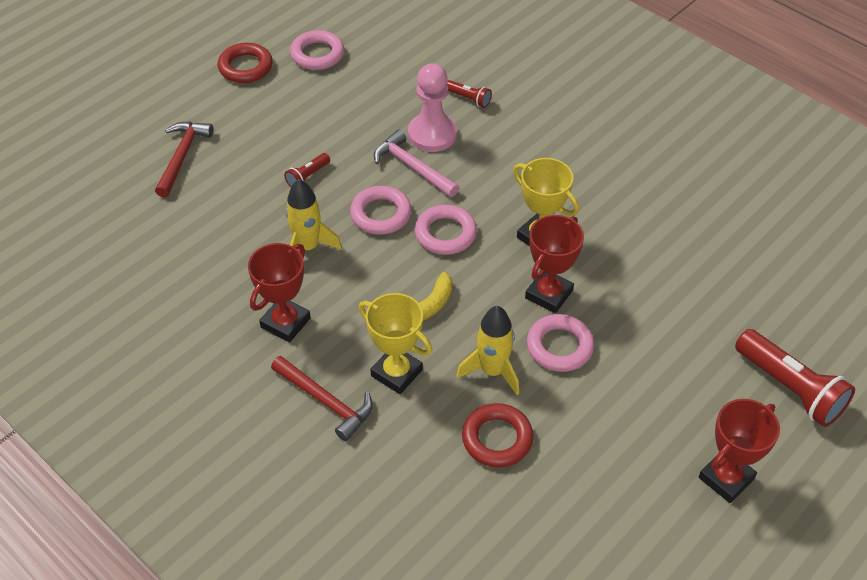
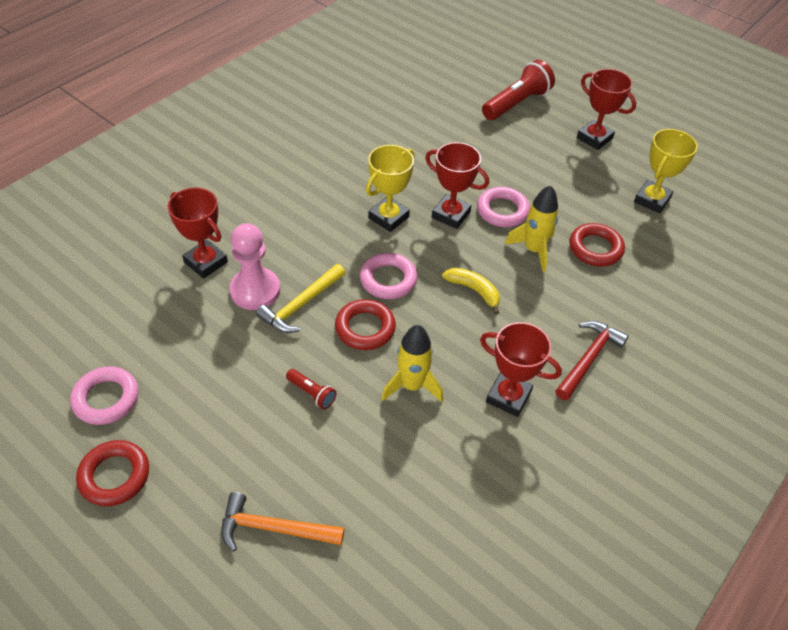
camera: 95 degrees left, 0 degrees up
(182, 156) = (274, 528): red hammer -> orange hammer
(381, 214) = (365, 328): pink ring -> red ring
(396, 373) = (548, 310): yellow trophy -> yellow trophy (652, 200)
(412, 167) = (301, 305): pink hammer -> yellow hammer
(469, 99) = (206, 262): red flashlight -> red trophy

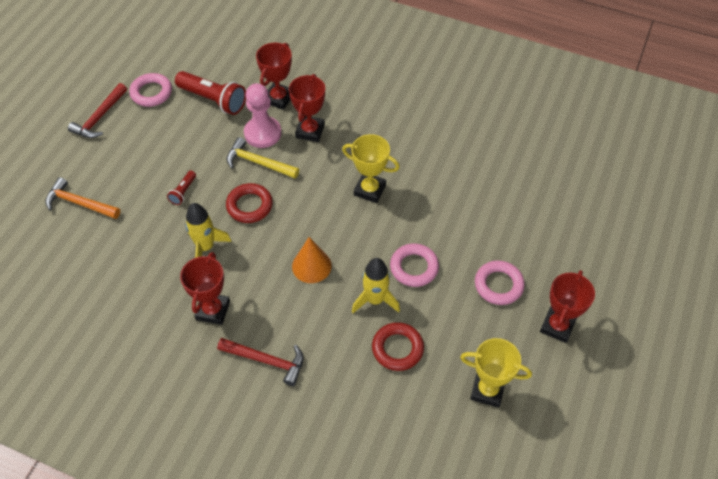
camera: 75 degrees right, 5 degrees up
(115, 476) = (100, 117): red ring -> red hammer
(274, 528) = (79, 203): orange hammer -> orange hammer turned 60 degrees counterclockwise
(388, 279) = (302, 207): pink ring -> pink ring (498, 285)
(451, 215) = (392, 231): red trophy -> red trophy (310, 131)
(474, 290) = (311, 266): yellow banana -> orange cone
(516, 103) = (574, 250): red flashlight -> red flashlight (213, 100)

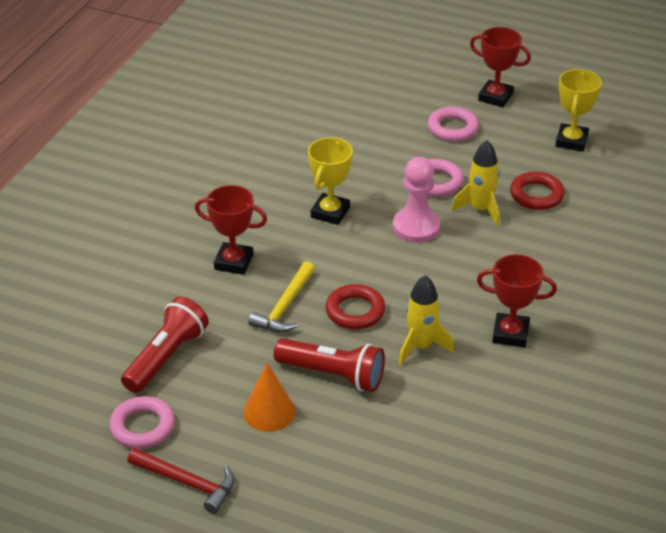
camera: 90 degrees left, 15 degrees down
(79, 203) = (353, 483): orange hammer -> none
(183, 192) = (333, 375): red flashlight -> red flashlight, size x2.05
(262, 133) = (234, 305): pink pawn -> pink pawn (416, 227)
(267, 361) = (568, 287): red hammer -> none
(278, 98) = (171, 292): red trophy -> none
(311, 266) = (441, 256): orange cone -> orange cone (269, 411)

